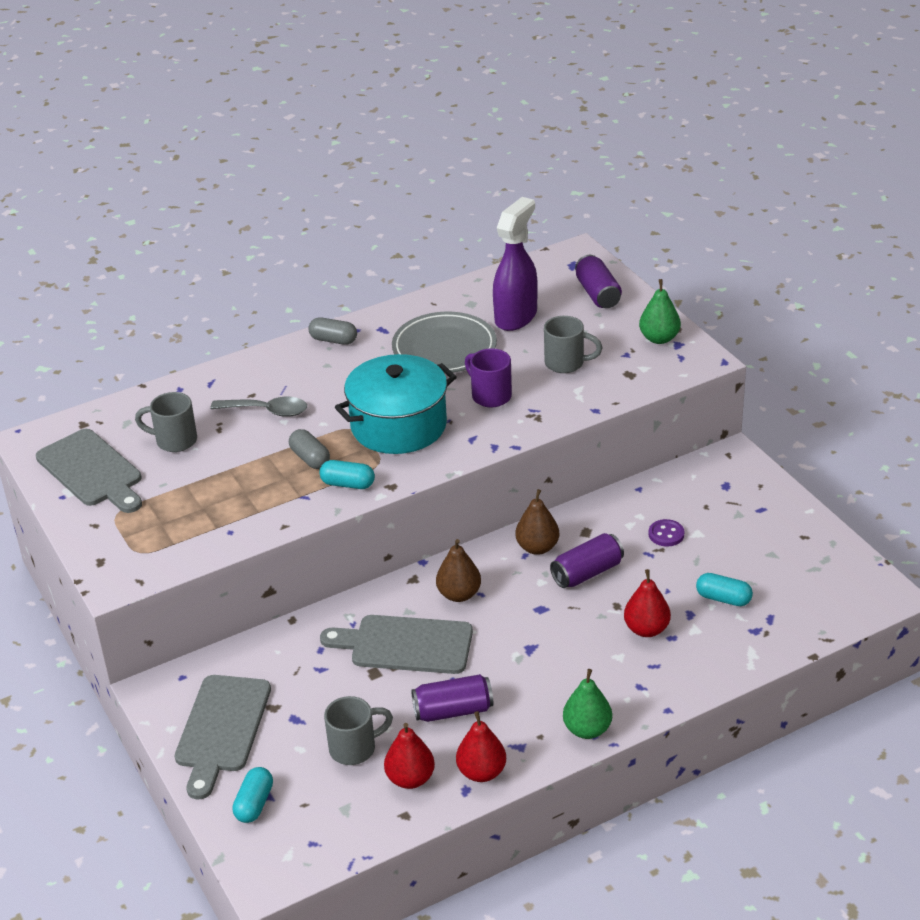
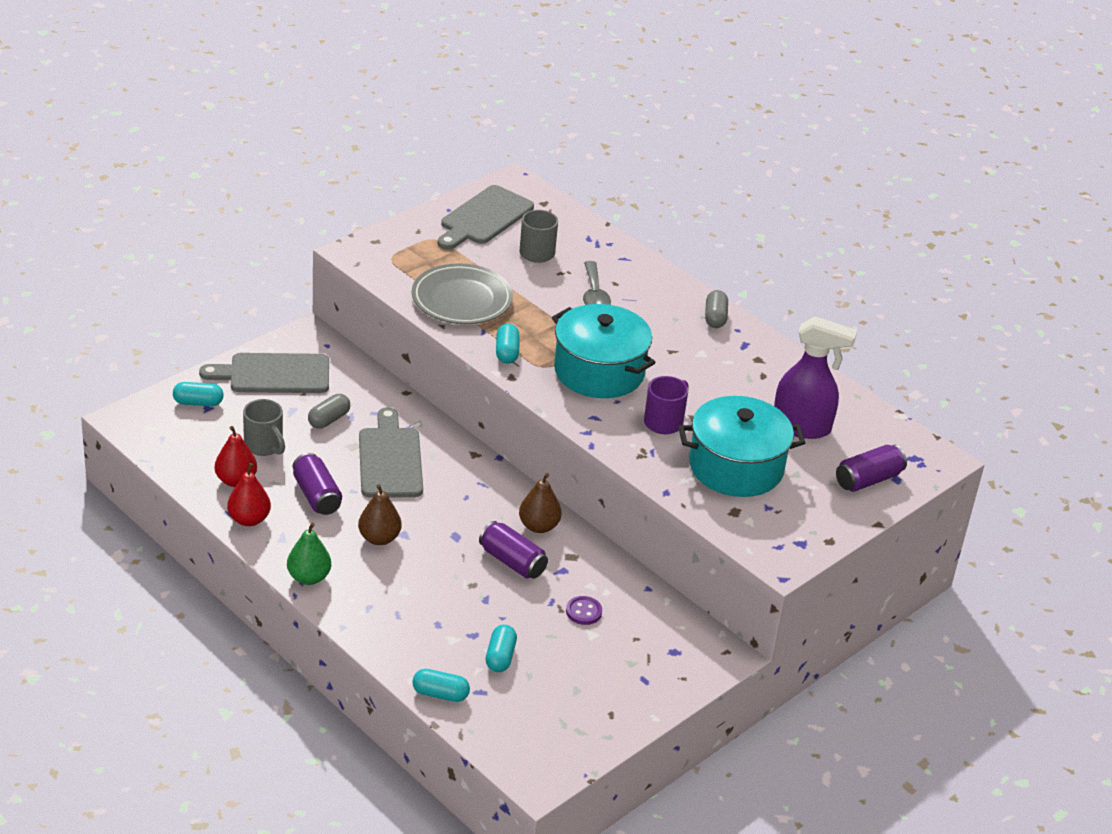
camera: 70 degrees right, 0 degrees up
(310, 458) = (535, 327): grey capsule -> grey capsule (329, 419)
(444, 348) = (729, 386): grey plate -> grey plate (462, 299)
(459, 594) = (461, 483): brown pear -> brown pear (379, 538)
(566, 363) = (736, 467): grey mug -> turquoise pot
(646, 629) = (444, 606): red pear -> none
(659, 338) = (805, 529): green pear -> none
(772, 647) = (440, 694): none -> turquoise capsule

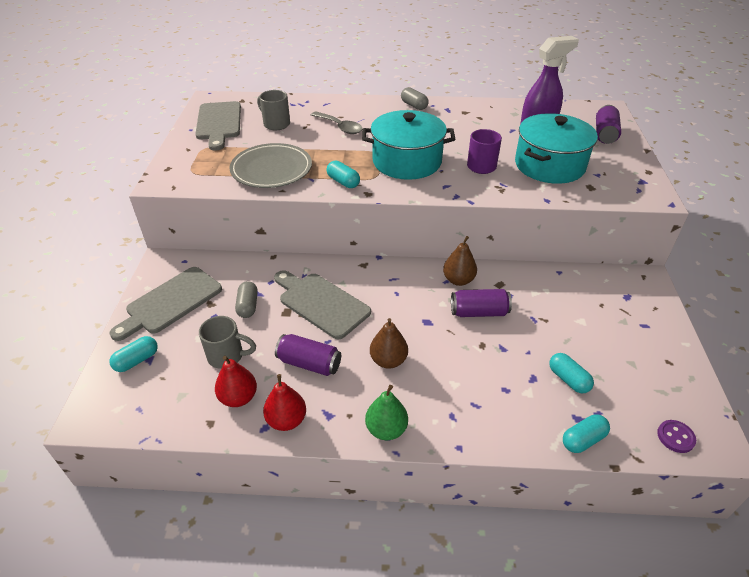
camera: 40 degrees left, 5 degrees up
(583, 612) = (556, 311): purple button -> purple button (675, 437)

